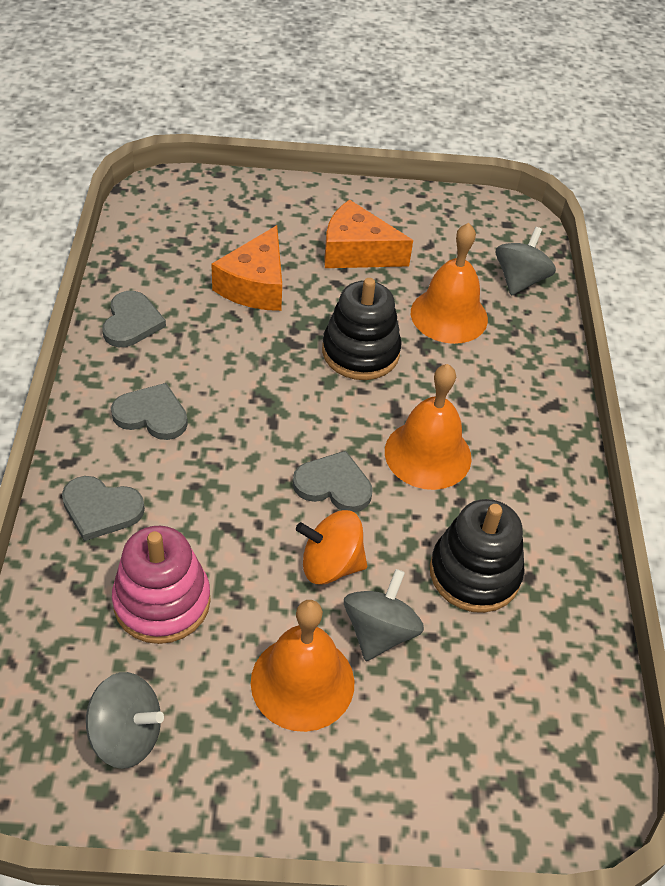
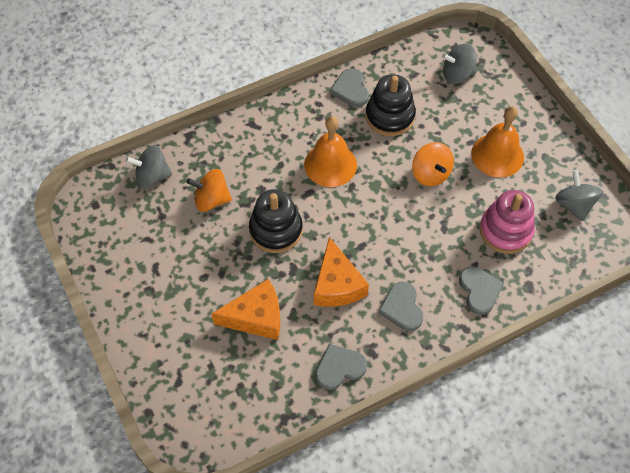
camera: 115 degrees left, 10 degrees up
(333, 485) = (382, 196): grey heart -> grey heart (350, 89)
(357, 252) = (182, 276): orange cheese -> orange cheese (337, 285)
(379, 632) = (450, 139): grey spinning top -> grey spinning top (457, 74)
(449, 315) = (211, 200): orange bell -> orange spinning top

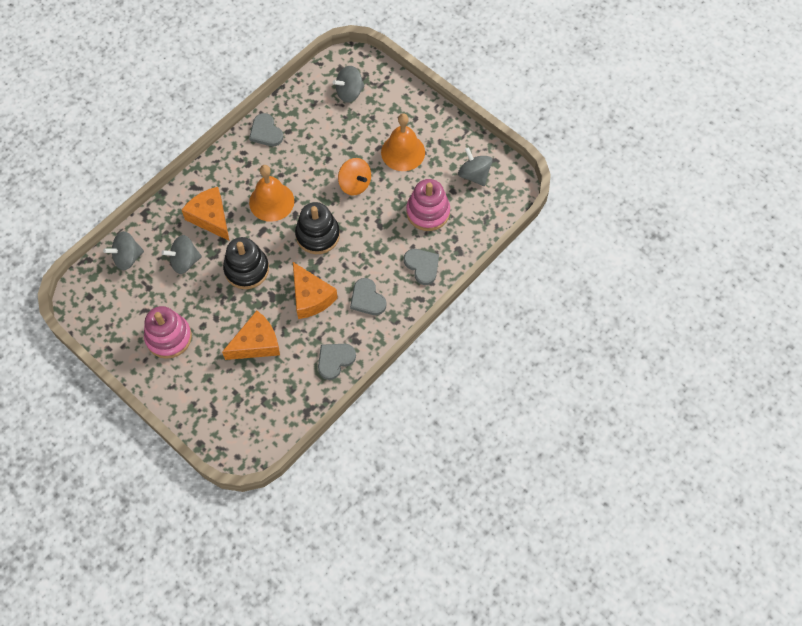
camera: 20 degrees left, 5 degrees up
(161, 278) = (169, 337): none -> pink stacking toy
(211, 200) = (185, 261): orange spinning top -> grey spinning top
(257, 161) = (210, 217): none -> orange cheese
(390, 116) = (306, 145): black stacking toy -> black stacking toy (317, 235)

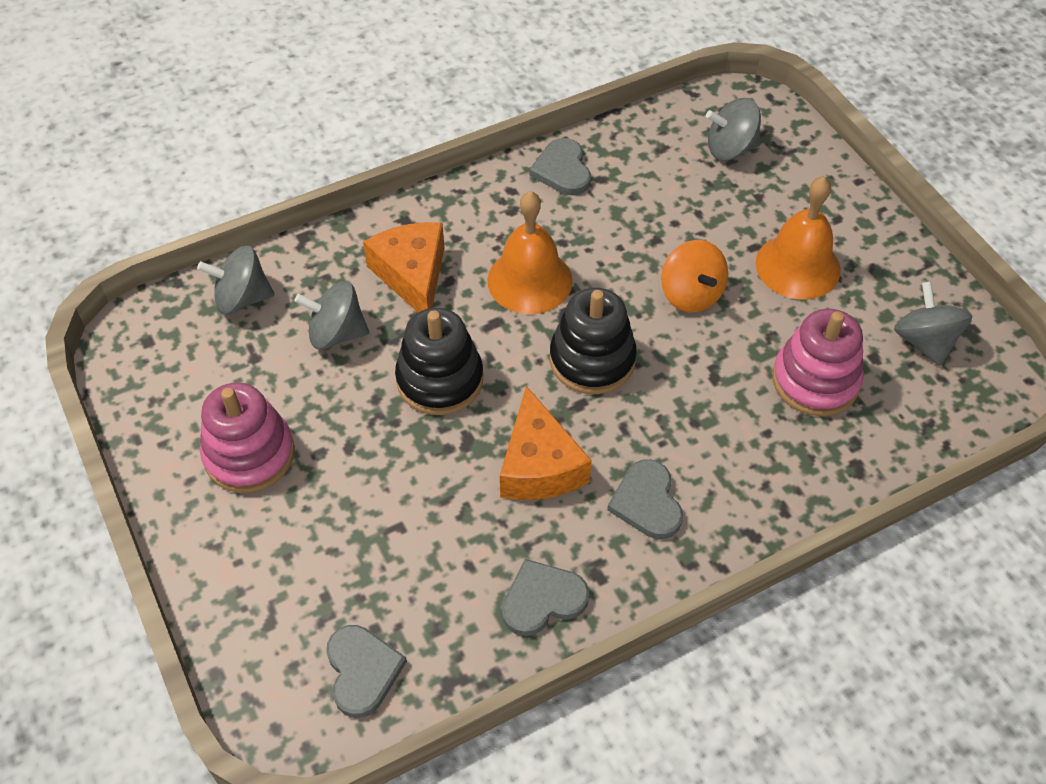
camera: 20 degrees right, 10 degrees down
(256, 343) = (404, 517): orange cheese -> none
(422, 266) = (775, 475): grey heart -> grey heart (362, 671)

